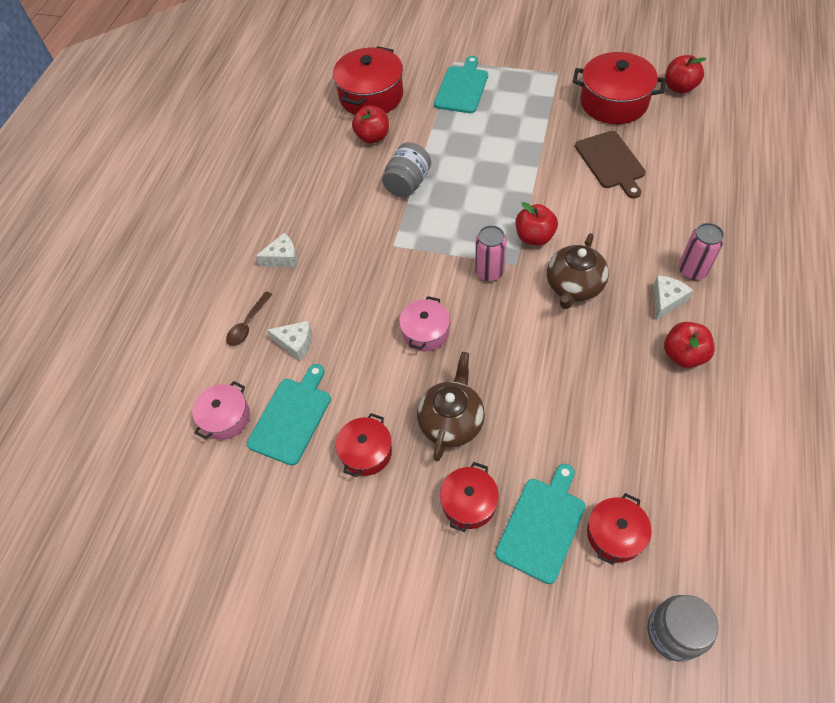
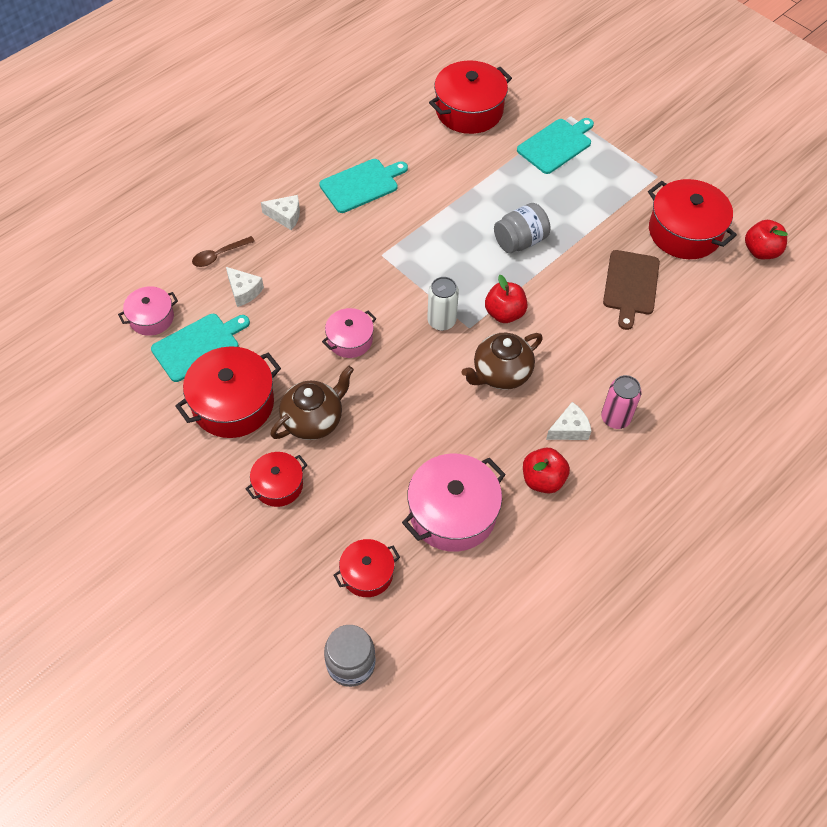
camera: 25 degrees right, 0 degrees up
(366, 452) = (233, 404): red pot -> red pot, size x1.74
(373, 137) = (440, 150): red apple -> none
(407, 183) = (436, 208): grey jar -> grey jar (520, 241)
(489, 272) = (441, 321): pink can -> white can
(542, 525) = (318, 534): turquoise cutting board -> turquoise cutting board (361, 185)
(638, 430) = (452, 513): none -> pink pot

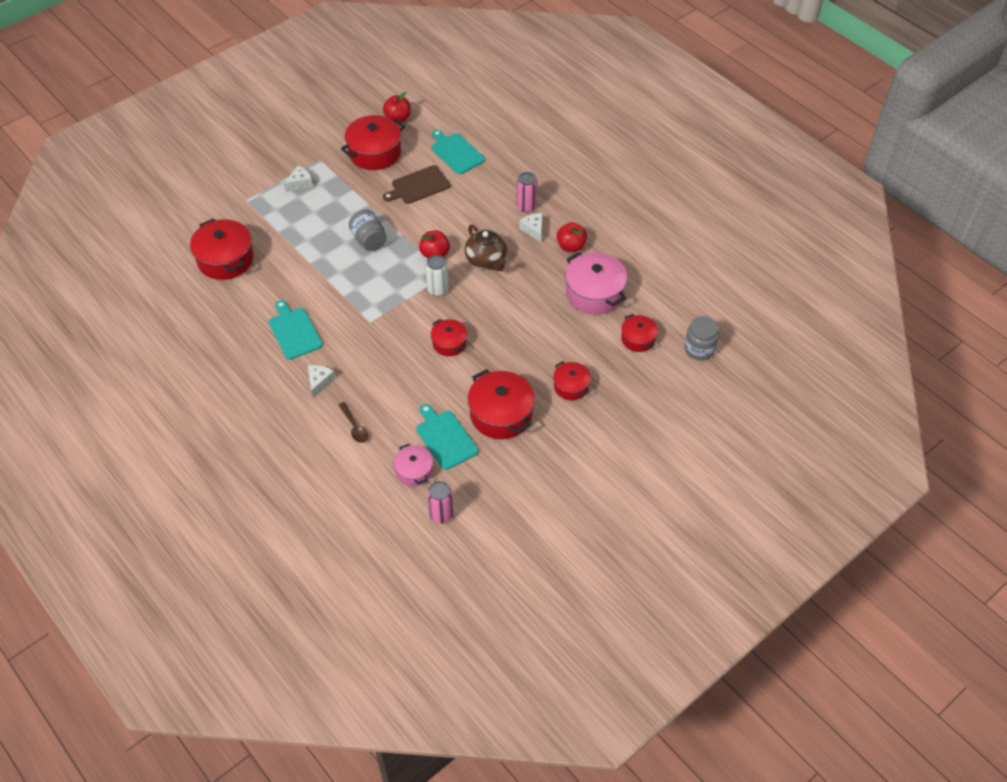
camera: 85 degrees left, 5 degrees down
(87, 349) = (441, 514): none -> pink can
(244, 291) = (394, 409): white cheese -> white cheese (300, 183)
(313, 420) = (518, 366): brown teapot -> none
(350, 340) = (449, 343): pink pot -> red pot
(556, 145) = (276, 211): turquoise cutting board -> turquoise cutting board (456, 152)
(631, 285) = (418, 186): brown cutting board -> brown cutting board turned 135 degrees clockwise

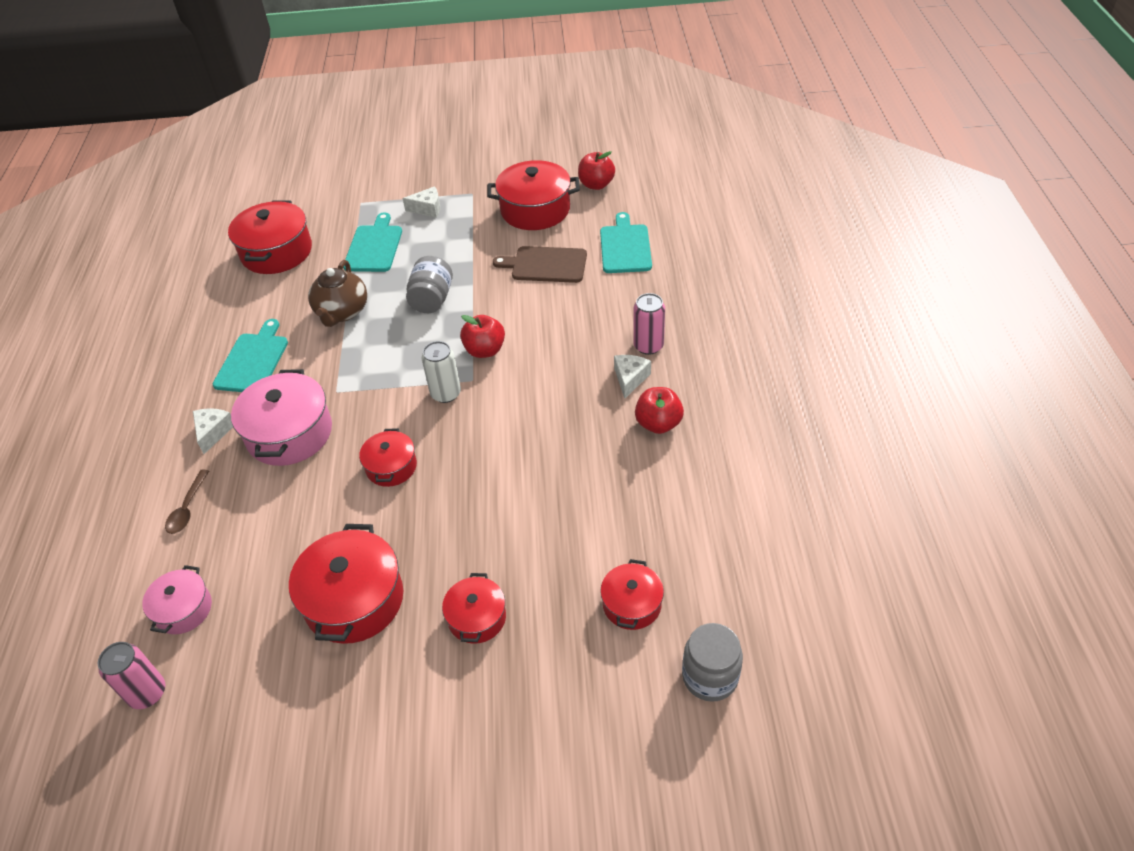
camera: 40 degrees right, 5 degrees down
(319, 382) = (213, 432): white cheese -> white cheese turned 45 degrees counterclockwise
(445, 438) = (261, 588): turquoise cutting board -> turquoise cutting board (374, 246)
(486, 260) = (536, 388): brown teapot -> brown teapot (342, 312)
(594, 293) = (631, 503): pink pot -> pink pot (289, 433)

